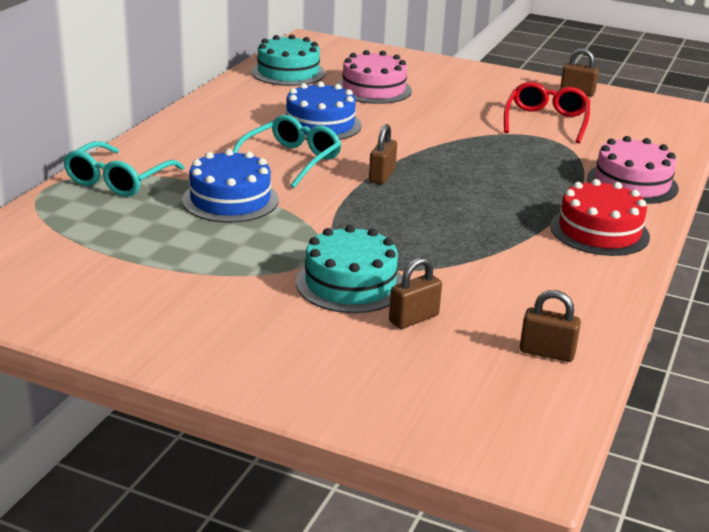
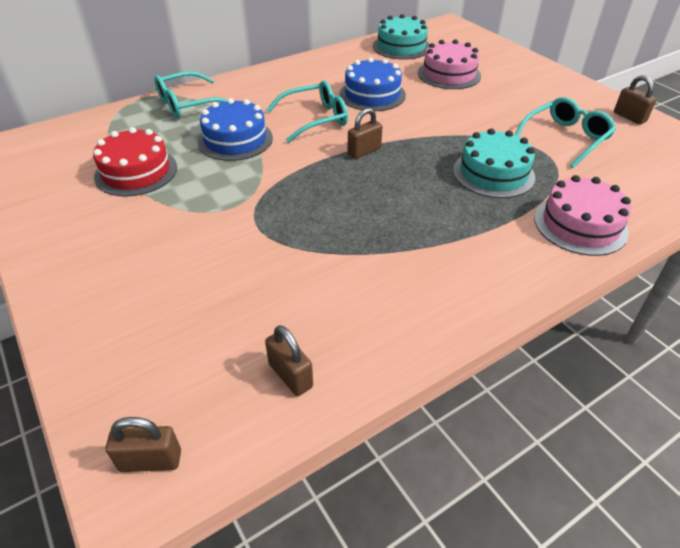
camera: 35 degrees right, 15 degrees up
(350, 283) = (225, 239): turquoise cake -> turquoise cake (493, 173)
(414, 318) = (229, 292): brown padlock -> brown padlock (150, 461)
(546, 121) = (565, 138): red glasses -> turquoise glasses
(599, 231) = (488, 265): red cake -> red cake (136, 172)

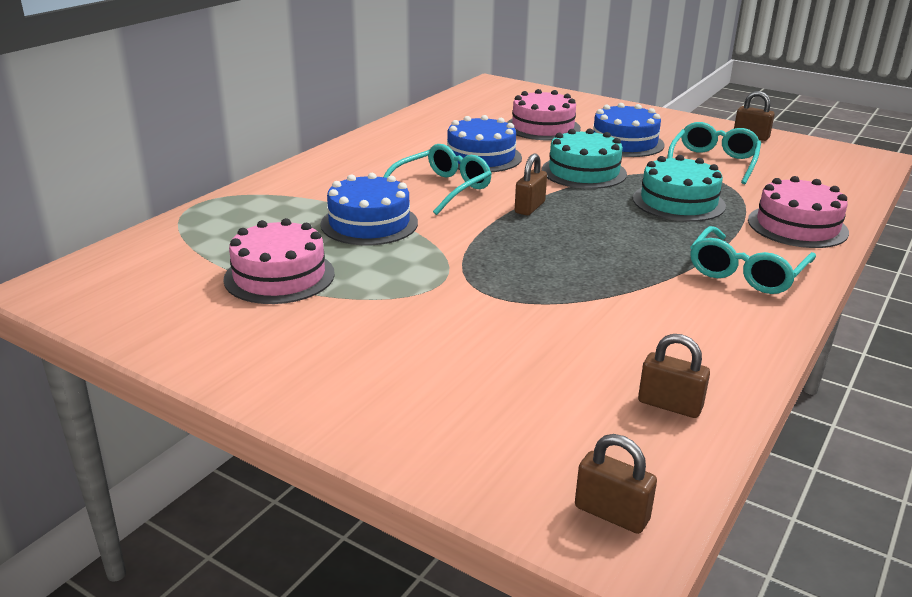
camera: 25 degrees left, 15 degrees down
(136, 172) = (279, 276): red cake -> pink cake
(150, 461) = (611, 514): brown padlock -> brown padlock turned 60 degrees clockwise
(188, 104) = (266, 200): turquoise glasses -> turquoise glasses (746, 273)
(401, 47) = (464, 110): turquoise cake -> turquoise cake (584, 172)
(504, 102) = (624, 143): none -> blue cake

